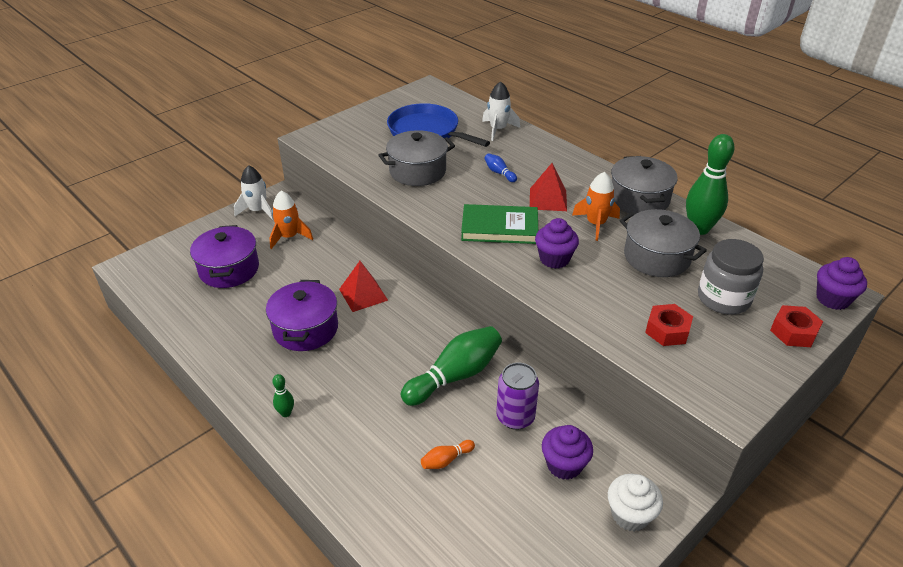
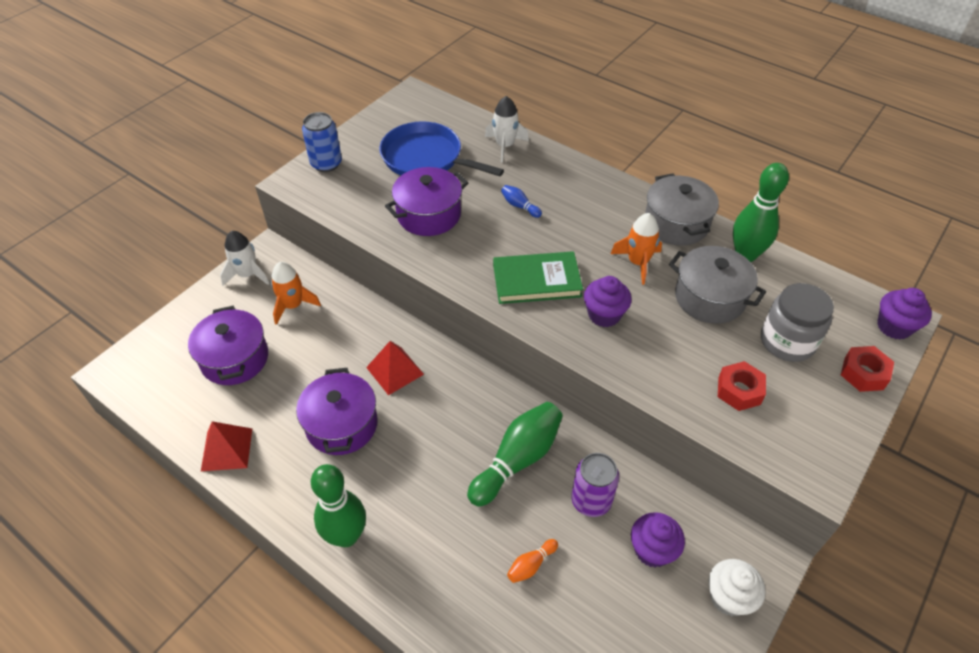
camera: 10 degrees left, 10 degrees up
(286, 413) = (346, 536): green bowling pin -> green bowling pin, size x2.20
(341, 128) = (326, 164): none -> blue can
(417, 171) = (429, 215): grey pot -> purple pot
(548, 199) = (580, 236): red pyramid -> red pyramid (226, 449)

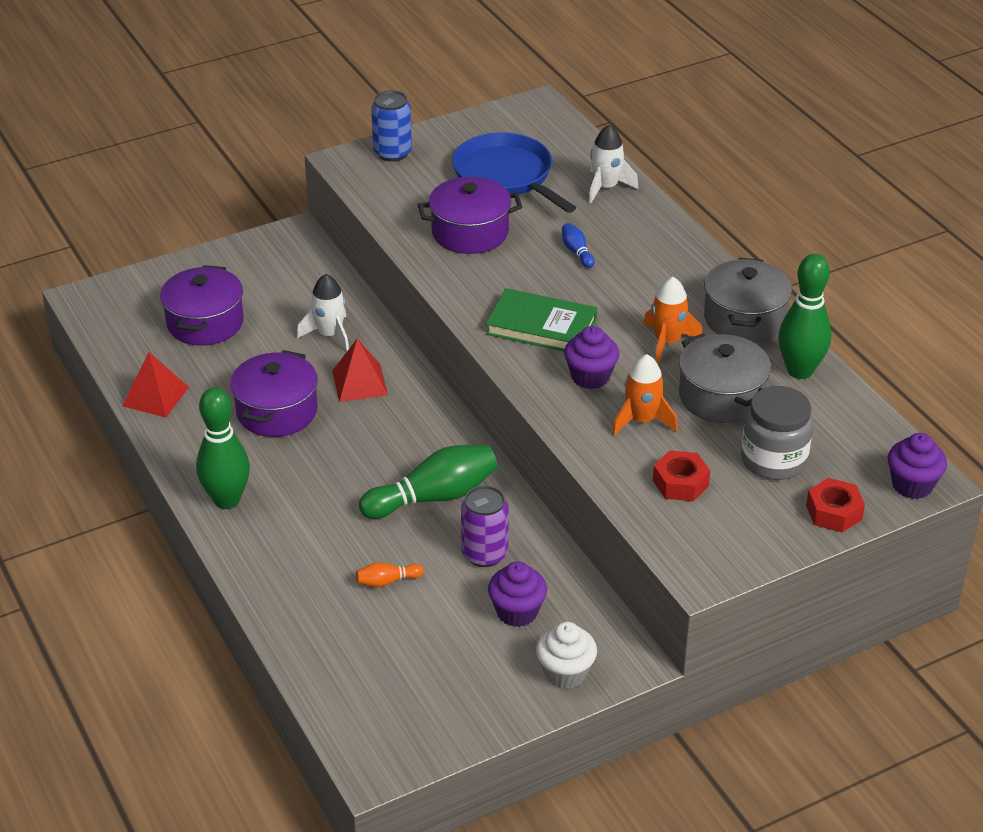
camera: 25 degrees right, 10 degrees down
(247, 275) = (261, 250): white rocket -> white rocket (329, 335)
(293, 305) = (291, 293): orange rocket -> orange rocket (641, 420)

